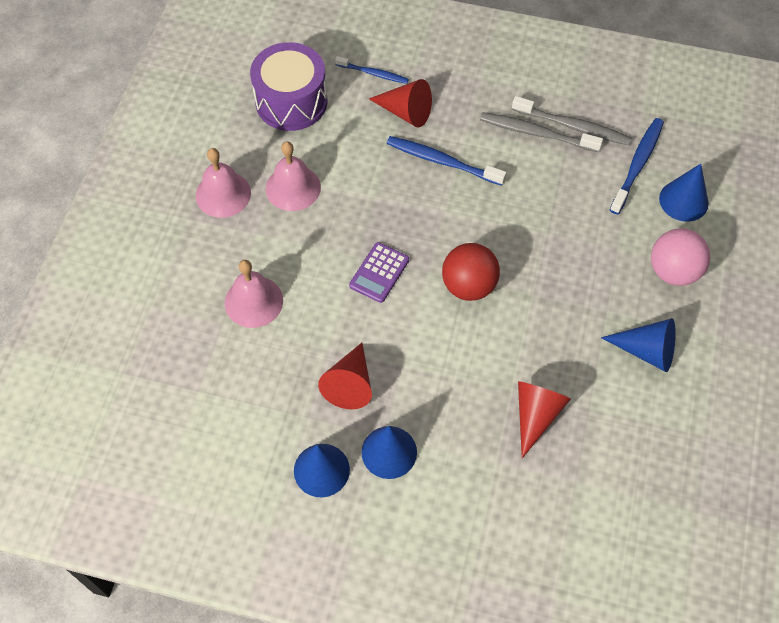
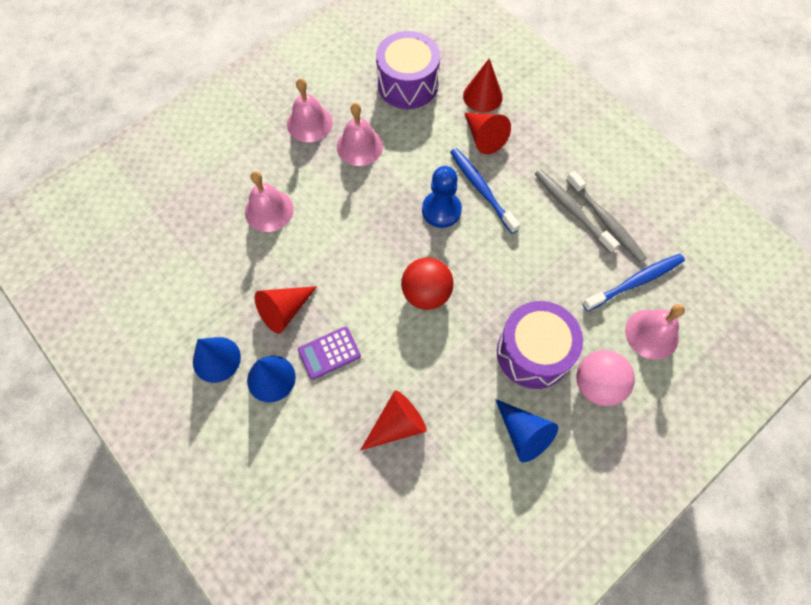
camera: 35 degrees right, 5 degrees up
(373, 73) = (482, 96): blue toothbrush -> red cone
(379, 273) = (369, 243): purple calculator -> purple calculator (329, 353)
(421, 202) = (441, 210): none -> blue pawn
(601, 278) = (533, 353): none -> purple drum
(683, 200) = (651, 334): blue cone -> pink bell

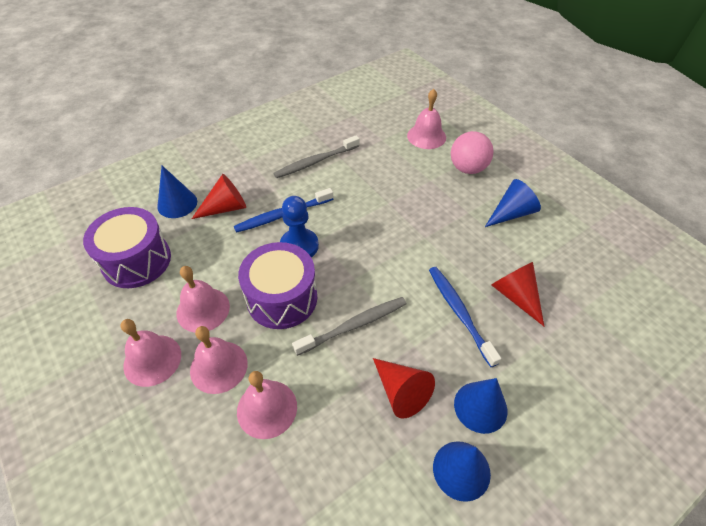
camera: 85 degrees left, 15 degrees down
(305, 169) = (218, 366): none -> pink bell
(329, 353) = (449, 349): purple calculator -> none
(426, 294) = (387, 264): red ball -> none
(482, 96) = (177, 203): red cone -> blue cone
(533, 353) = (443, 199): purple drum -> purple drum (282, 298)
(605, 221) = (330, 145): grey toothbrush -> grey toothbrush (354, 325)
(635, 282) = (384, 138): blue toothbrush -> blue toothbrush (459, 313)

